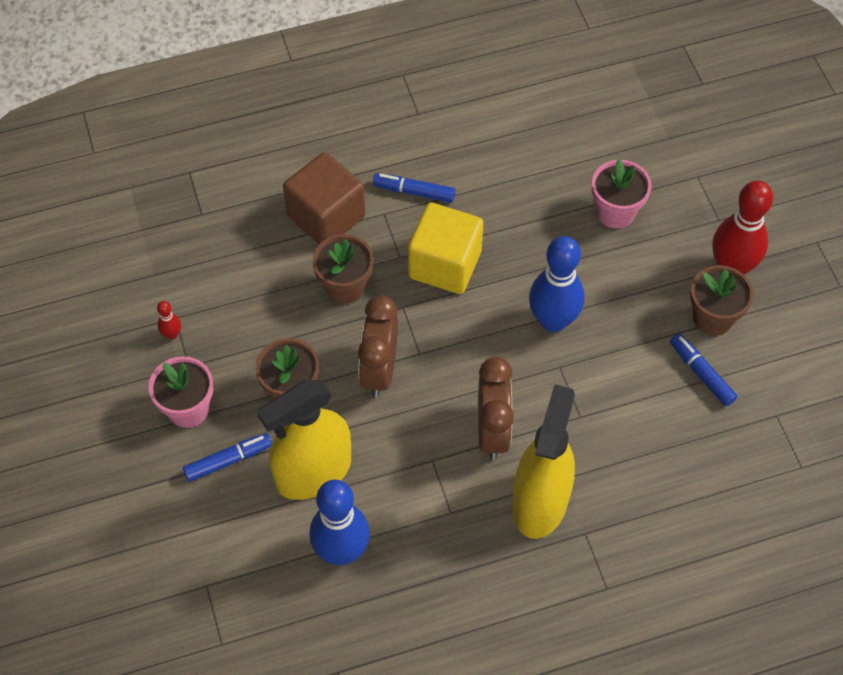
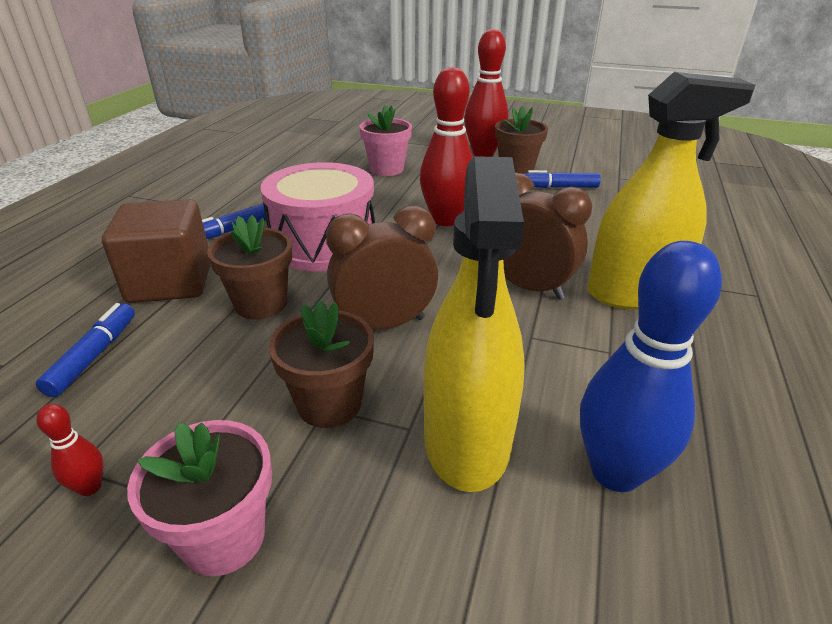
camera: 55 degrees left, 25 degrees down
(228, 460) = (362, 532): blue marker -> blue marker (94, 356)
(379, 370) = (384, 324): brown clock -> brown clock turned 120 degrees clockwise
(445, 264) = (323, 243): yellow cube -> pink drum
(540, 502) = (633, 293): yellow spray bottle -> yellow spray bottle turned 120 degrees clockwise
(553, 320) = (446, 220): blue bowling pin -> red bowling pin

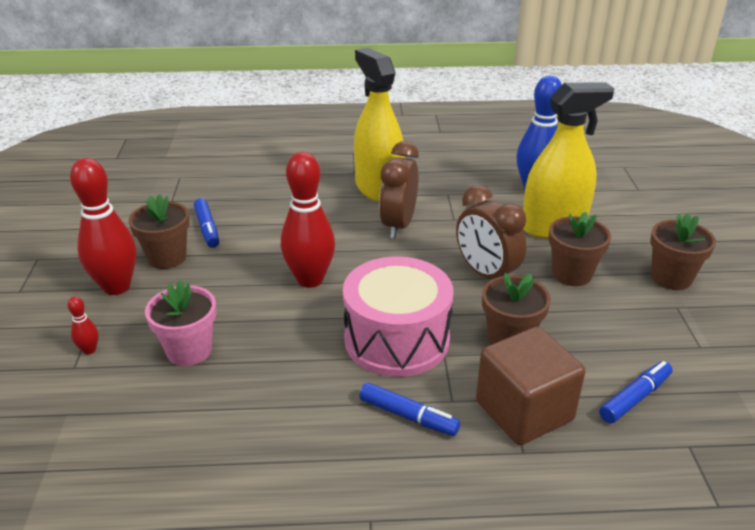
camera: 110 degrees left, 0 degrees up
(90, 487) = (700, 333): red bowling pin -> red bowling pin (89, 350)
(94, 356) = (634, 398): blue marker -> blue marker turned 150 degrees clockwise
(224, 537) = (671, 278): pink flower pot -> brown flower pot

